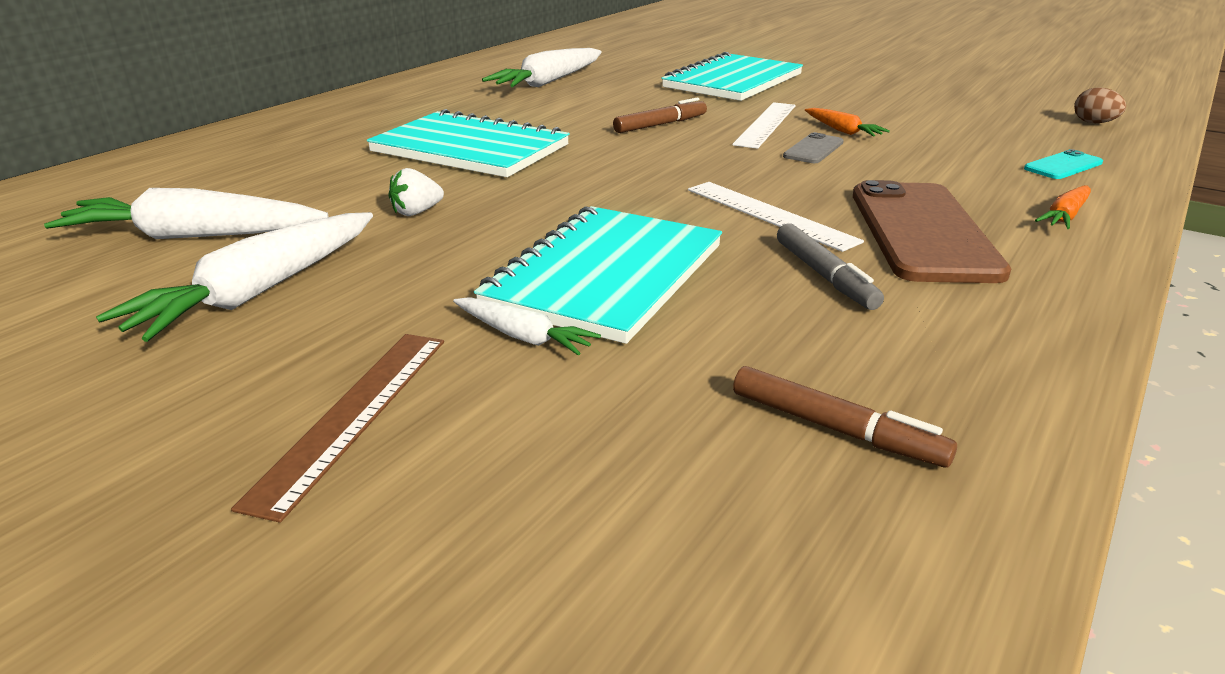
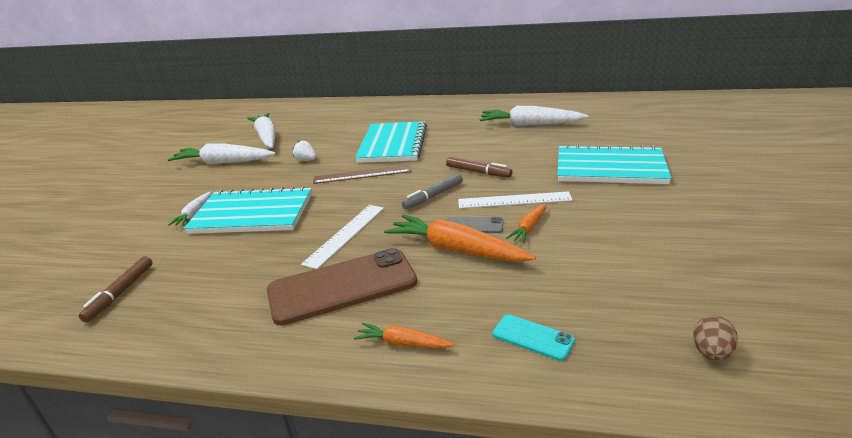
camera: 70 degrees right, 0 degrees up
(352, 415) = (140, 204): brown ruler -> brown ruler (362, 174)
(825, 276) = (267, 265): grey marker -> grey marker (433, 196)
(868, 165) = (456, 250): none -> orange carrot

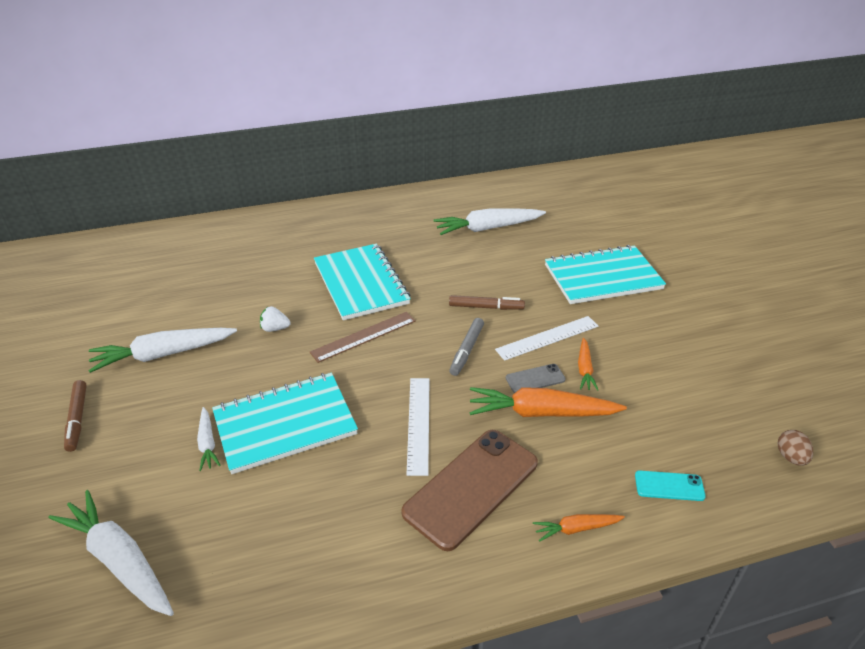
camera: 30 degrees left, 10 degrees up
(120, 293) = (233, 576): brown marker -> brown marker (77, 419)
(267, 137) = (183, 300): white carrot -> white carrot (120, 560)

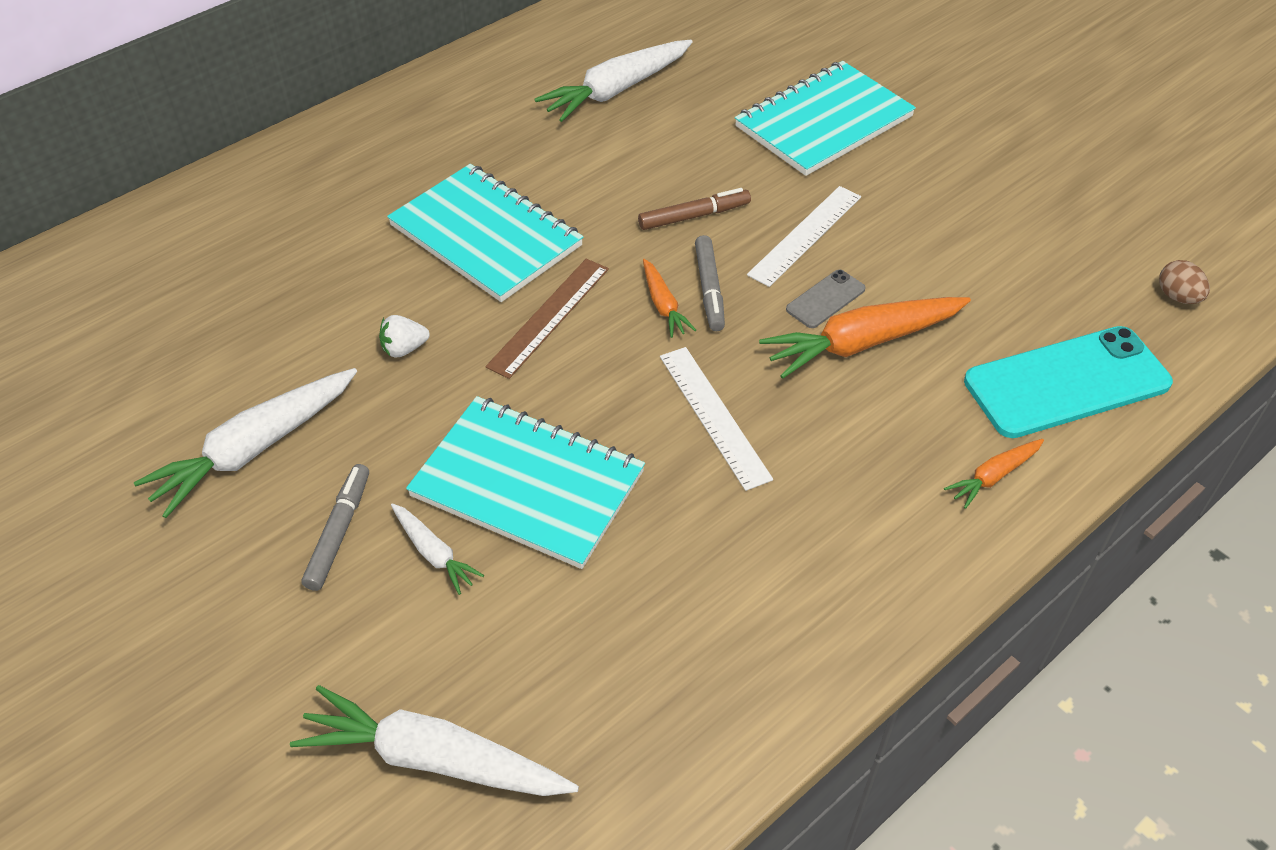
camera: 25 degrees left, 10 degrees up
(77, 419) = (196, 595): brown marker -> none
(169, 413) = (339, 532): none -> grey marker
(285, 424) = (527, 484): turquoise notebook -> turquoise notebook turned 75 degrees clockwise
(471, 487) = (838, 474): brown phone -> none
(584, 369) = (880, 264): orange carrot -> orange carrot (663, 305)
(669, 486) = (1066, 383): turquoise phone -> turquoise phone, size x2.21

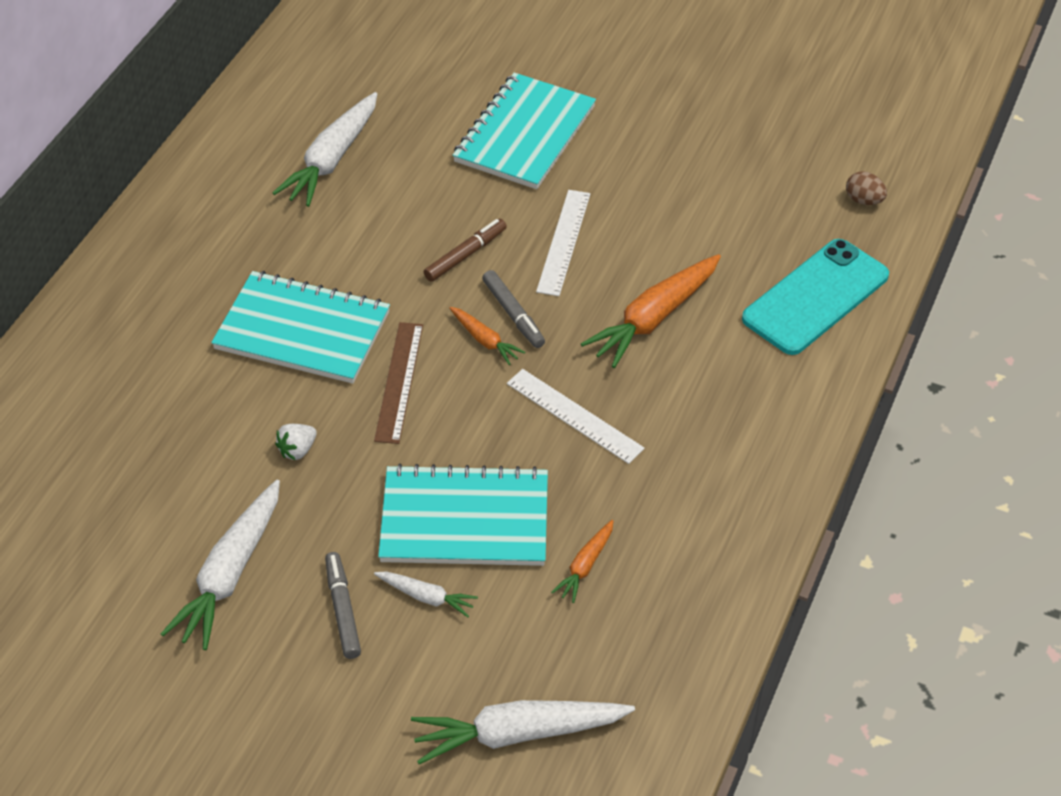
camera: 25 degrees left, 0 degrees up
(825, 299) = (608, 291): grey phone -> none
(993, 476) = (797, 388): orange carrot -> orange carrot (585, 565)

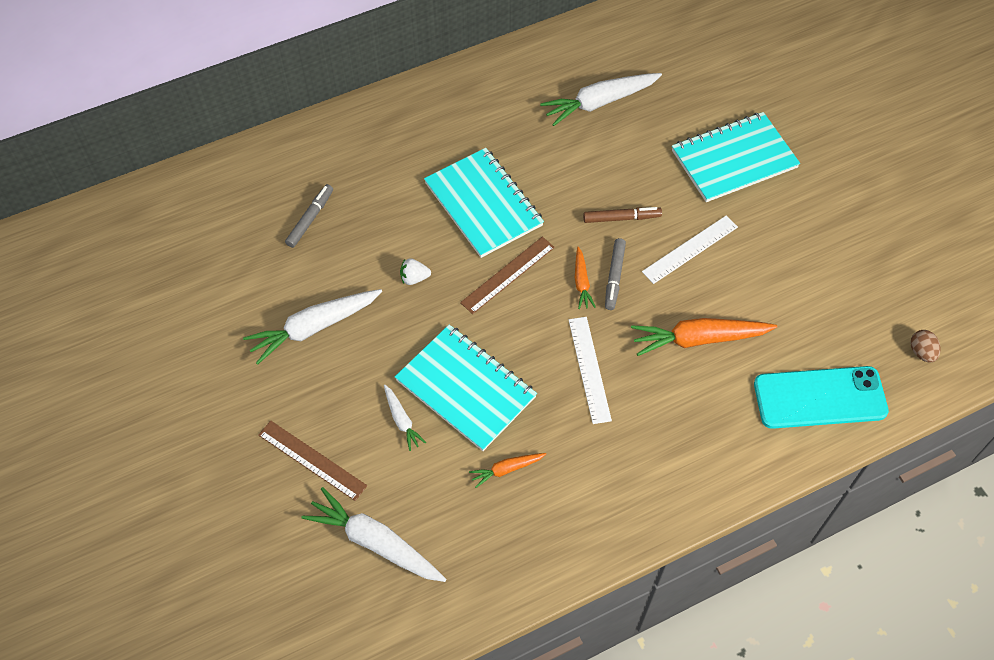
camera: 40 degrees right, 10 degrees up
(342, 609) = (351, 393): grey marker -> grey marker (310, 219)
(365, 705) = (312, 460): none -> brown ruler

